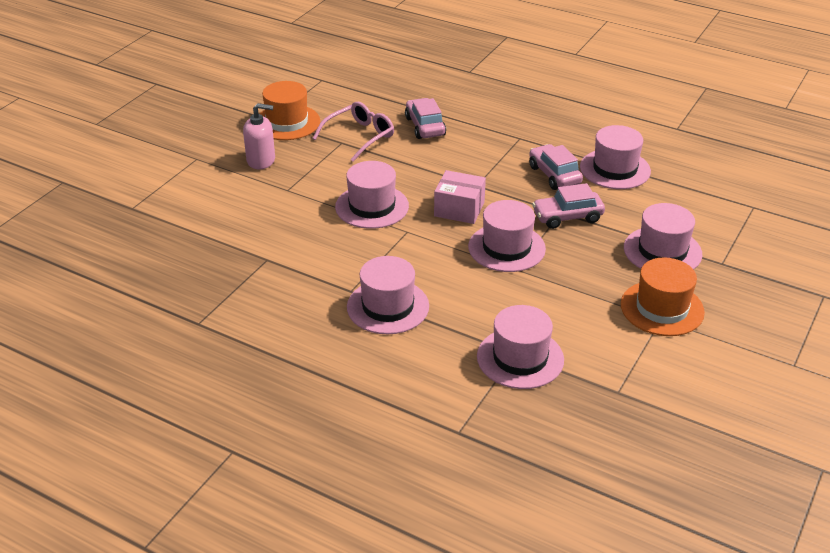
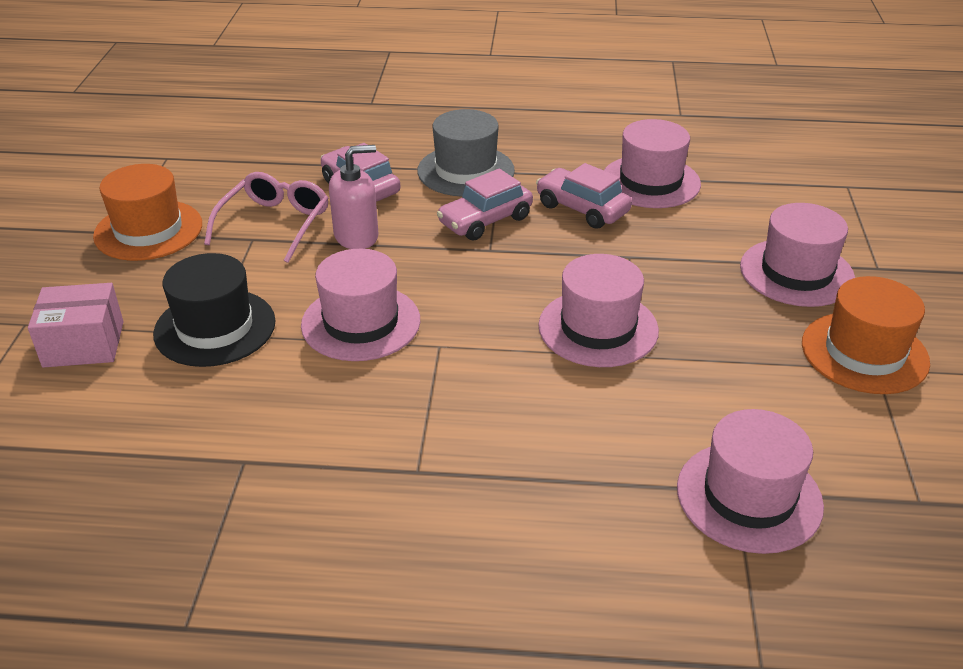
camera: 25 degrees left, 0 degrees up
(261, 160) = (139, 298): pink soap dispenser -> pink soap dispenser (356, 236)
(291, 187) = (215, 327): none -> black hat
(388, 306) = (494, 479): pink hat -> none
(459, 209) = (491, 290): pink box -> pink box (84, 344)
(498, 132) = (466, 171): none -> grey hat
(567, 217) = (643, 260): pink car -> pink car (485, 220)

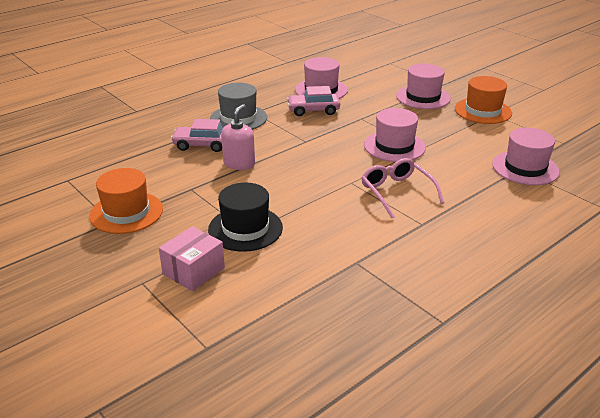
camera: 45 degrees left, 5 degrees down
(274, 224) = (190, 178): pink glasses -> pink glasses (397, 192)
(361, 322) = (305, 192): pink hat -> none
(485, 220) = (283, 132): pink car -> none

